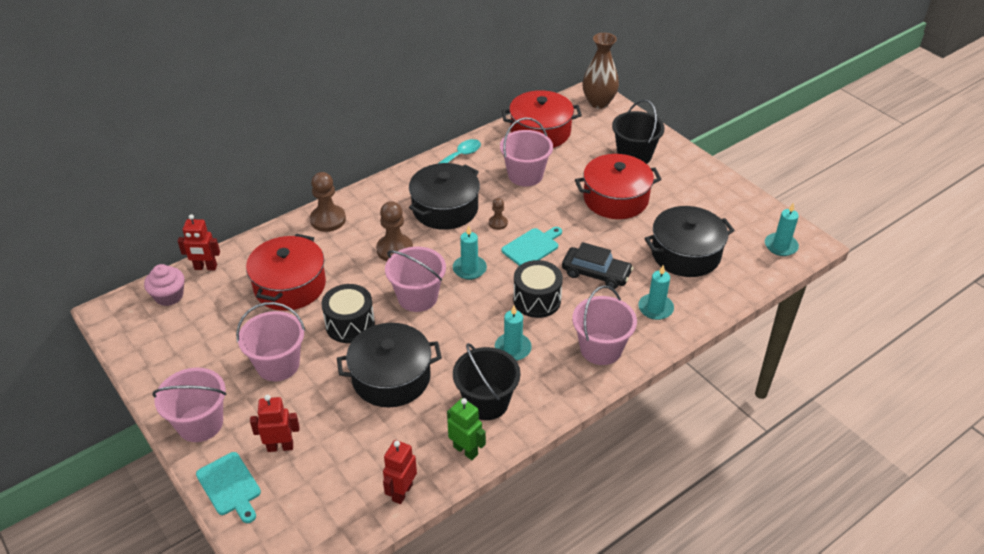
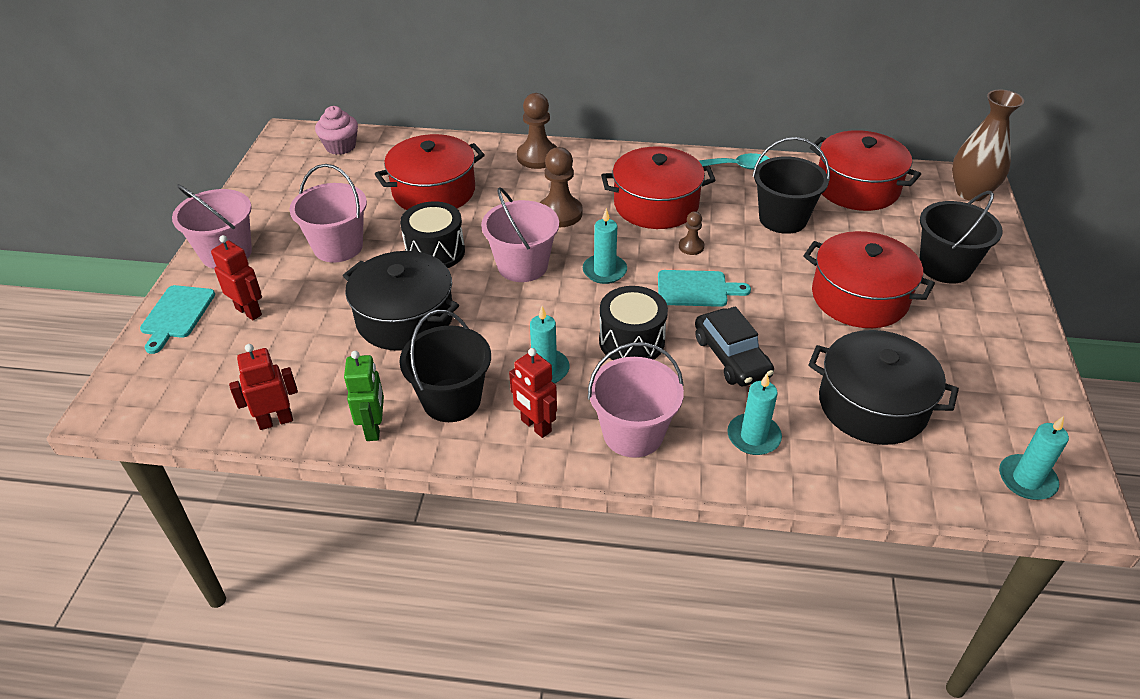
camera: 45 degrees right, 0 degrees up
(205, 267) = (394, 140): red robot -> red robot (535, 426)
(445, 208) = (656, 205): black pot -> red pot
(525, 175) = (783, 219): pink bucket -> black bucket

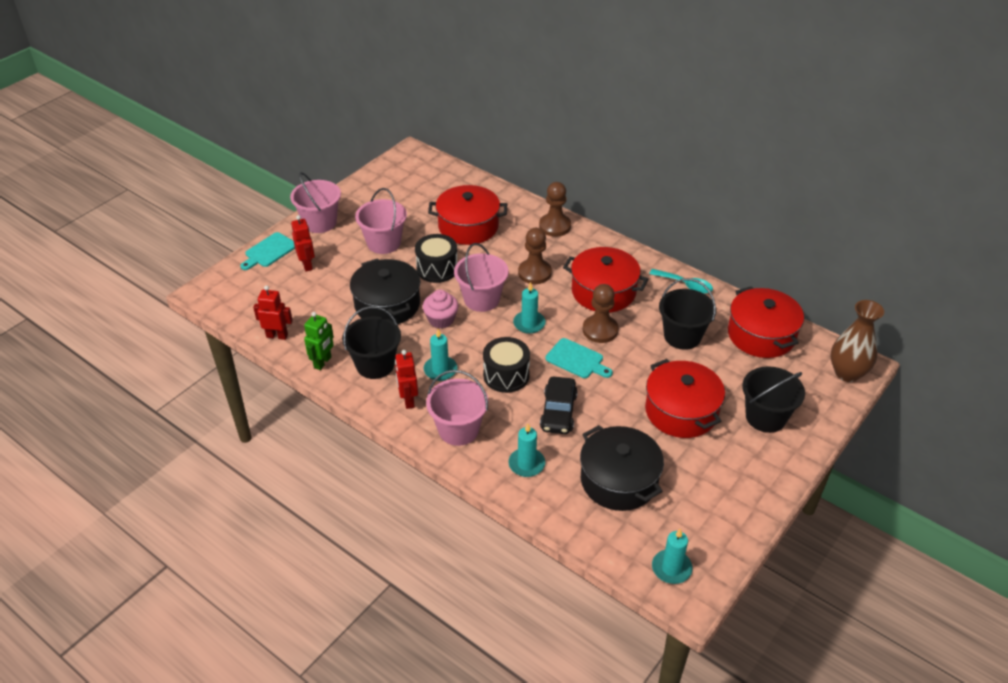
camera: 30 degrees right, 0 degrees up
(340, 146) = (435, 172): pink cupcake -> pink cupcake (441, 319)
(691, 247) = (600, 330): brown pawn -> brown pawn, size x1.86

